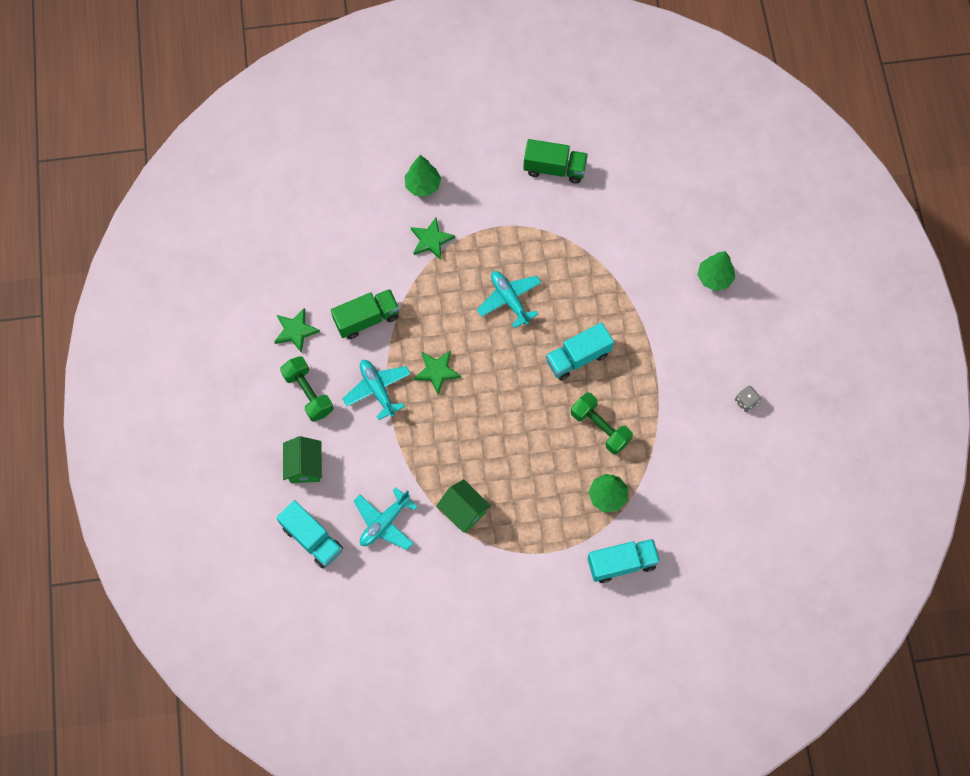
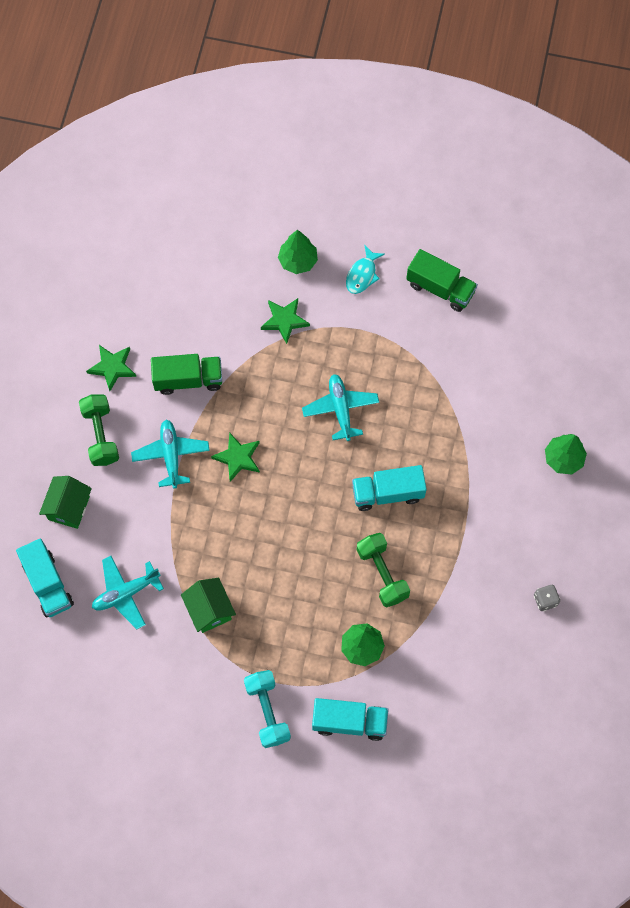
camera: 20 degrees right, 0 degrees up
(483, 179) = (362, 275): none -> turquoise fish
(548, 580) = (267, 711): none -> turquoise dumbbell

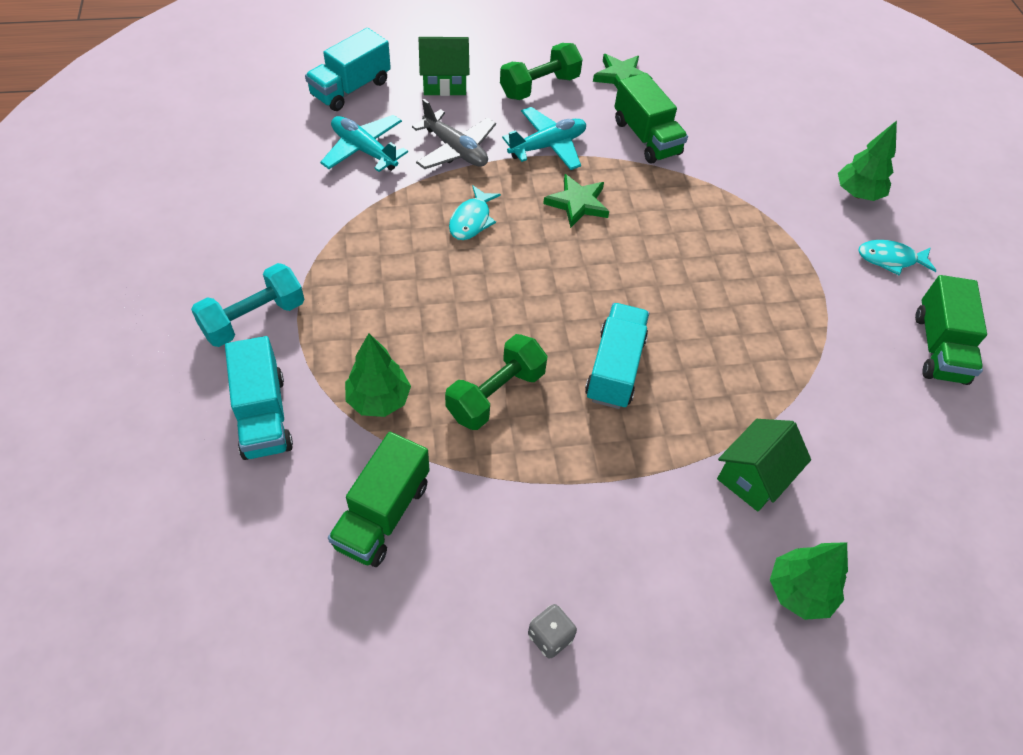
camera: 65 degrees right, 15 degrees down
(150, 525) = (455, 149): none -> grey plane
(209, 610) = (372, 227): green house -> green house (753, 477)
(228, 538) = (471, 220): none -> turquoise fish
(284, 320) = (775, 201): green star -> none
(340, 409) = (699, 285): turquoise plane -> none
(388, 493) = (615, 368): turquoise truck -> turquoise truck turned 45 degrees clockwise
(443, 667) = (382, 514): none -> green truck

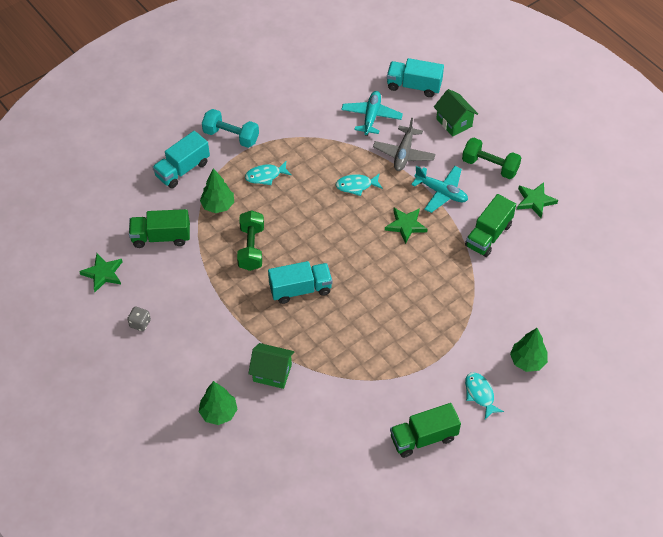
camera: 65 degrees right, 0 degrees up
(369, 312) = (265, 176): none -> turquoise fish
(397, 653) = (103, 273): none -> green star
(496, 394) = (251, 248): green dumbbell -> green dumbbell turned 75 degrees clockwise

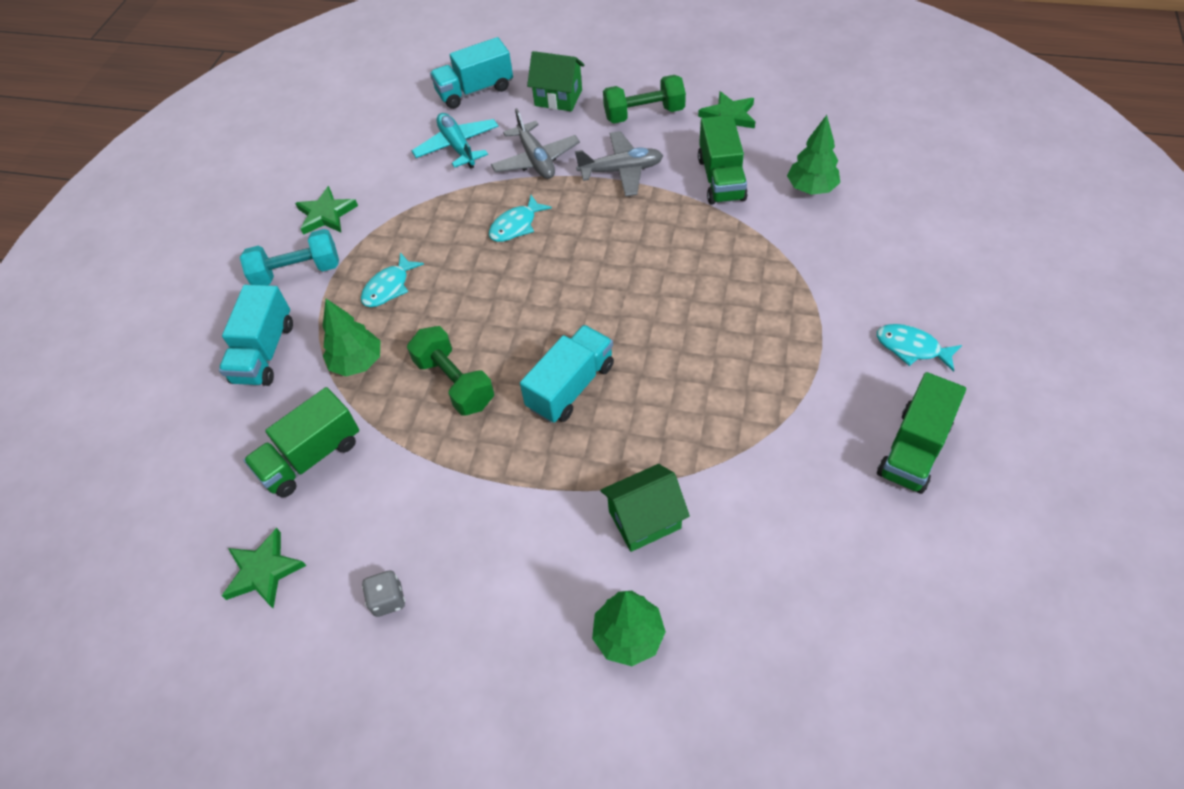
camera: 35 degrees left, 0 degrees up
(406, 225) = (620, 229): green star -> green star (326, 214)
(441, 192) = (621, 171): turquoise plane -> grey plane
(527, 361) = (914, 274): green tree -> green tree (811, 188)

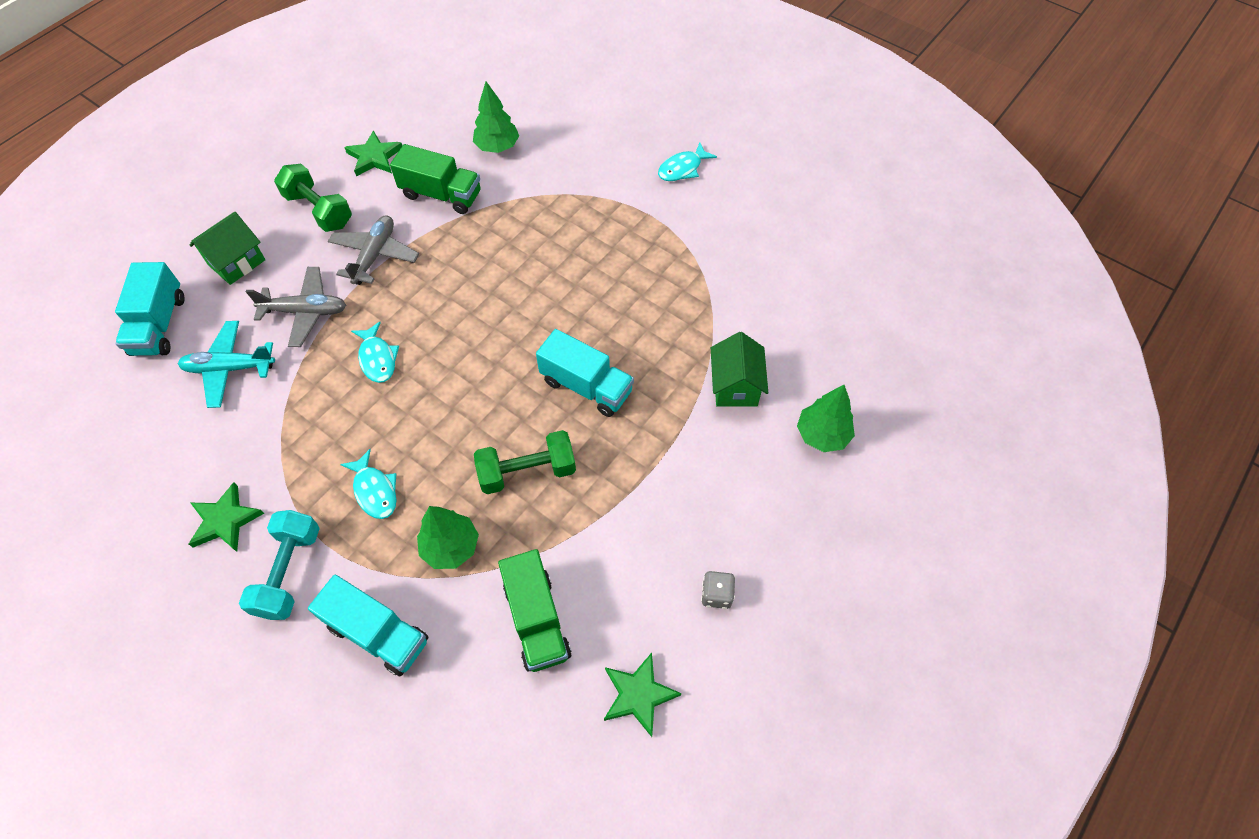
camera: 70 degrees left, 5 degrees up
(570, 386) = (586, 386): turquoise truck -> turquoise truck turned 150 degrees clockwise
(644, 114) = (319, 210): green dumbbell -> green dumbbell turned 60 degrees counterclockwise
(913, 449) = (761, 209): green truck -> none

